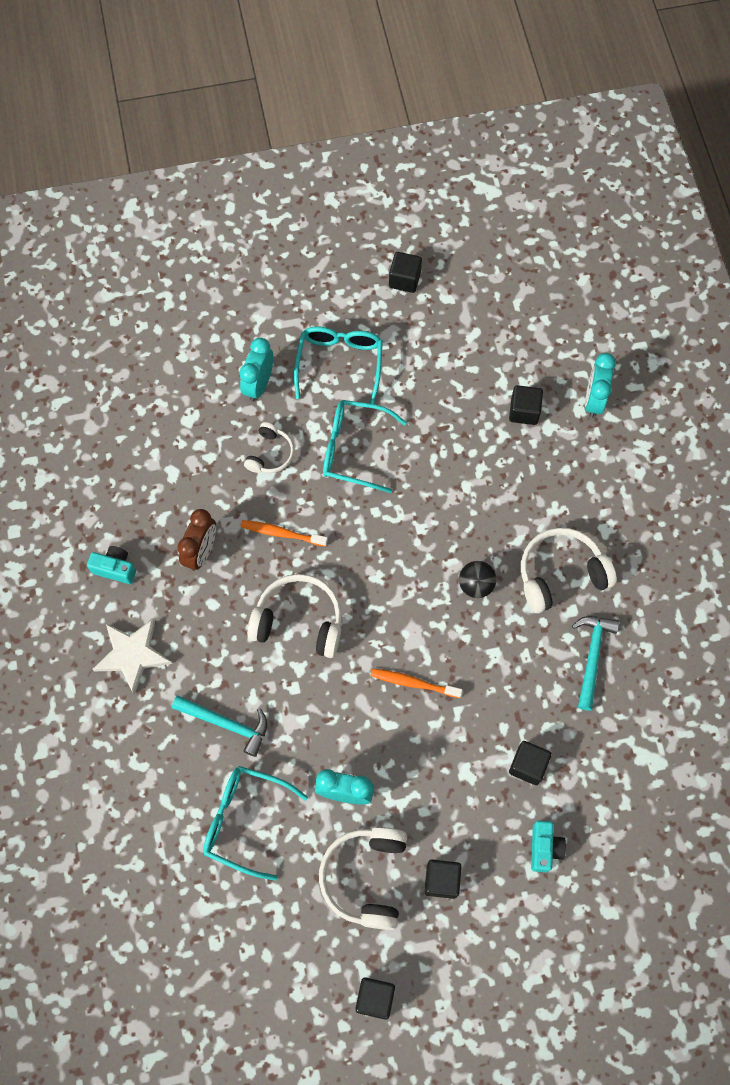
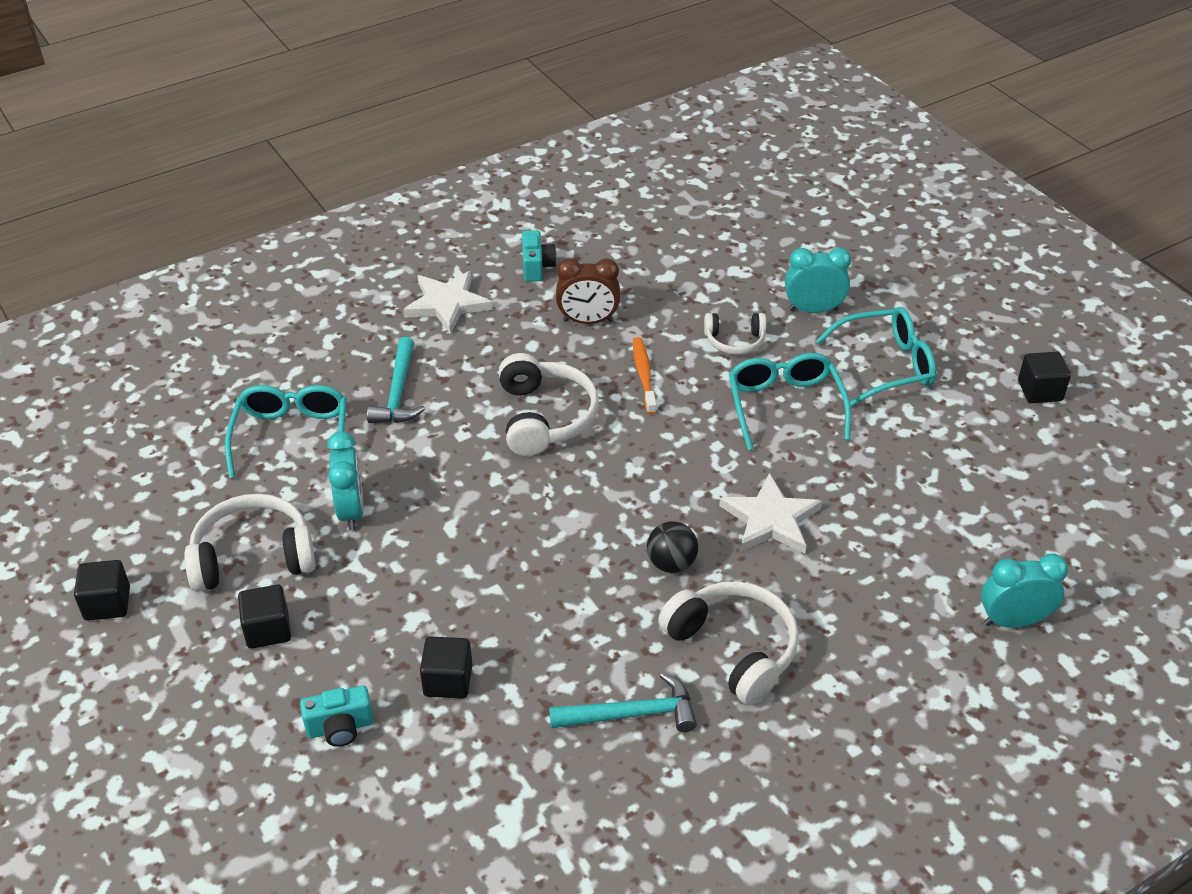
camera: 70 degrees right, 25 degrees down
(413, 683) = (512, 537): orange toothbrush -> none
(459, 505) = (770, 519): none -> white star
(524, 411) = (943, 550): black cube -> none

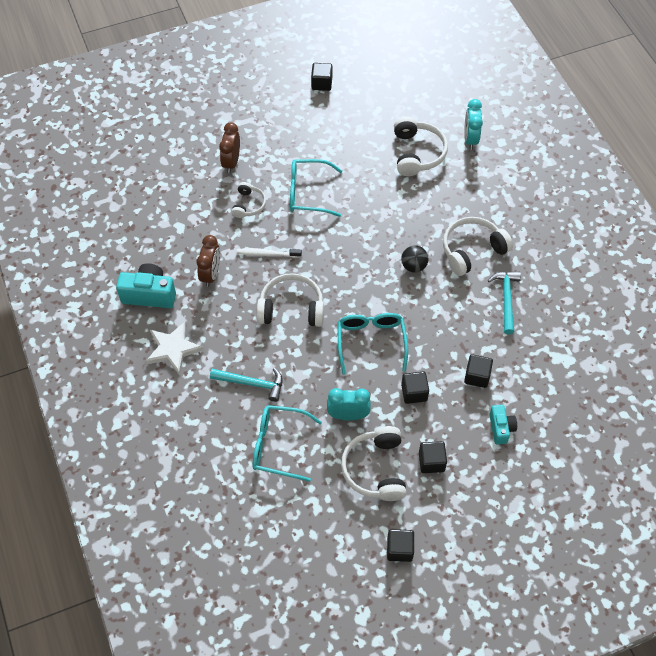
camera: 80 degrees left, 15 degrees up
(403, 592) = (414, 392): none -> black cube
(536, 267) = (149, 294): turquoise camera -> turquoise camera, size x1.65
(644, 375) = (267, 254): orange toothbrush -> white toothbrush
(770, 519) = (390, 217): white star -> none
(813, 310) = (231, 162): turquoise clock -> brown clock
(885, 365) = (287, 141): turquoise glasses -> turquoise glasses (371, 342)
(938, 541) = (417, 153): none -> white headphones

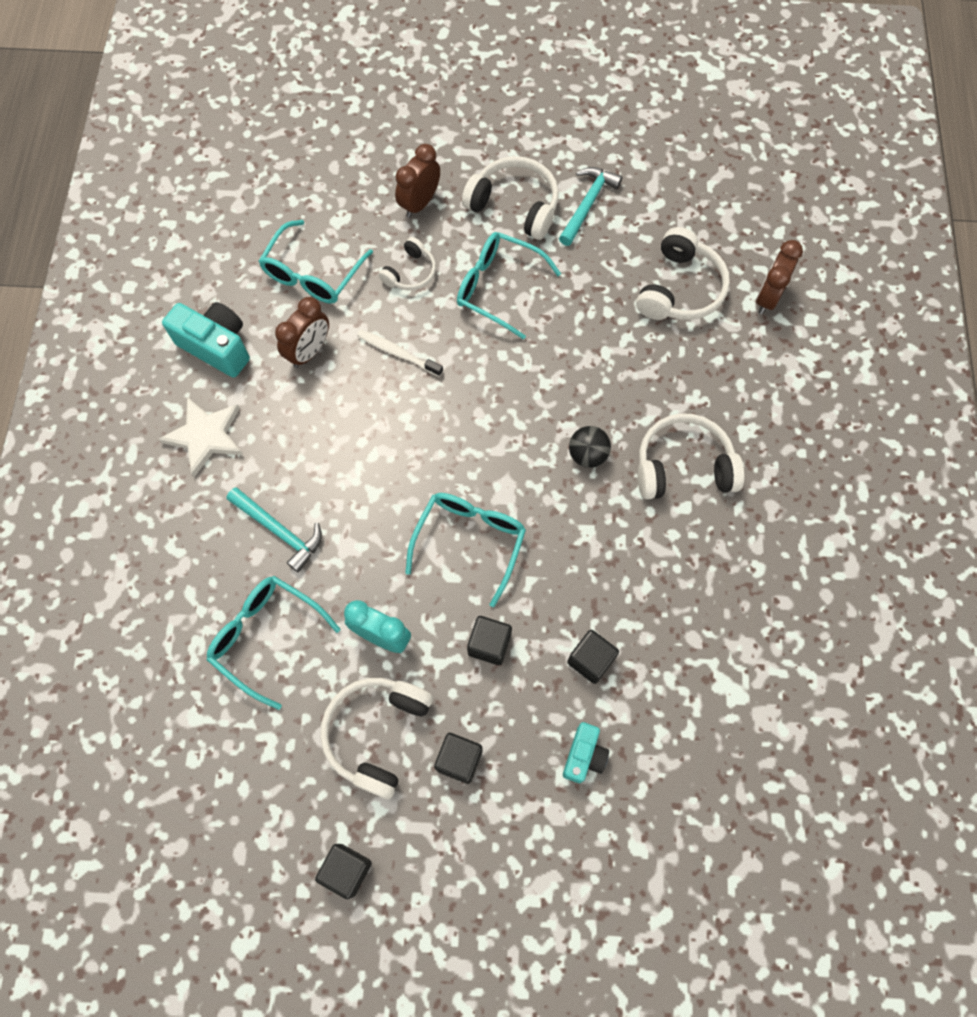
camera: 25 degrees right, 10 degrees up
(187, 228) = (313, 273): none -> turquoise glasses
(291, 308) = (388, 445): white headphones -> white headphones (515, 205)
(321, 83) = (600, 136): black cube -> none
(470, 139) = (767, 297): turquoise clock -> brown clock
(506, 299) = (694, 561): turquoise hammer -> turquoise hammer (588, 204)

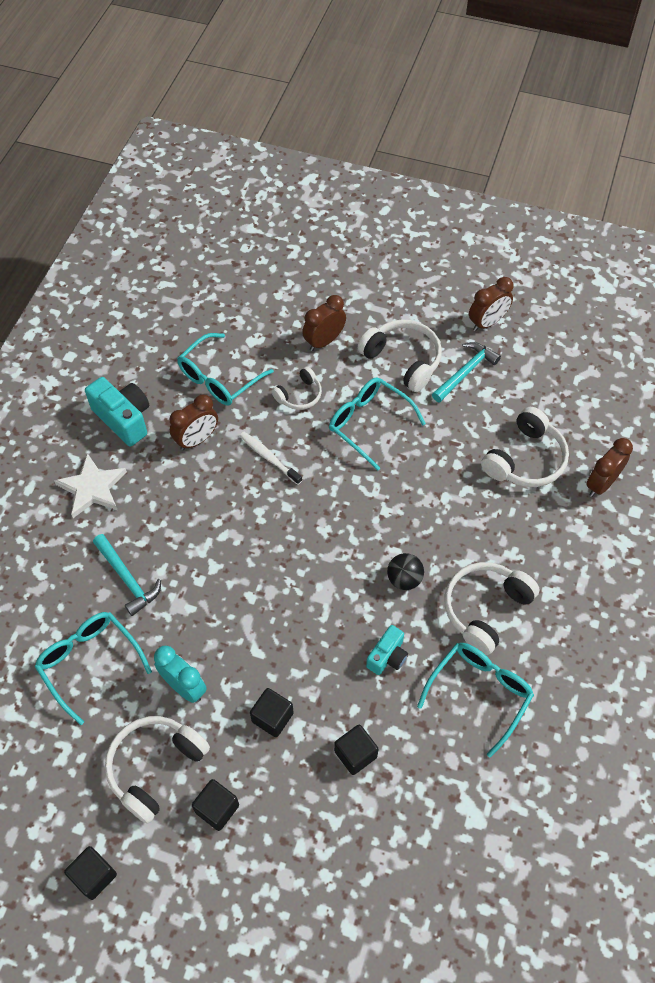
camera: 15 degrees right, 10 degrees down
(469, 542) = (281, 627): turquoise glasses -> turquoise glasses (479, 694)
(584, 755) = (325, 835): turquoise camera -> turquoise camera (387, 656)
(595, 142) = (487, 323): none -> brown clock
(683, 466) = (485, 609): white headphones -> white headphones turned 60 degrees counterclockwise

